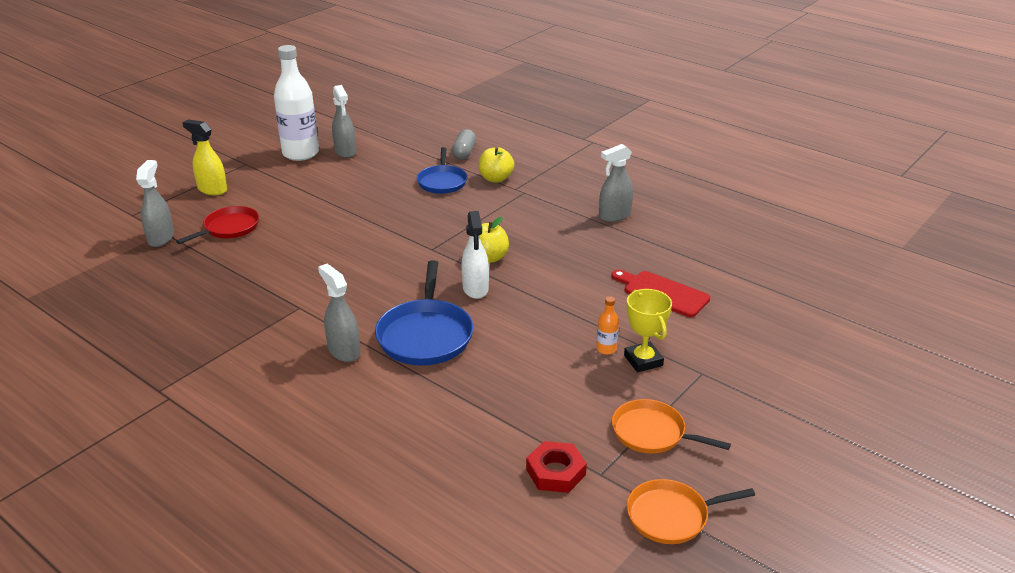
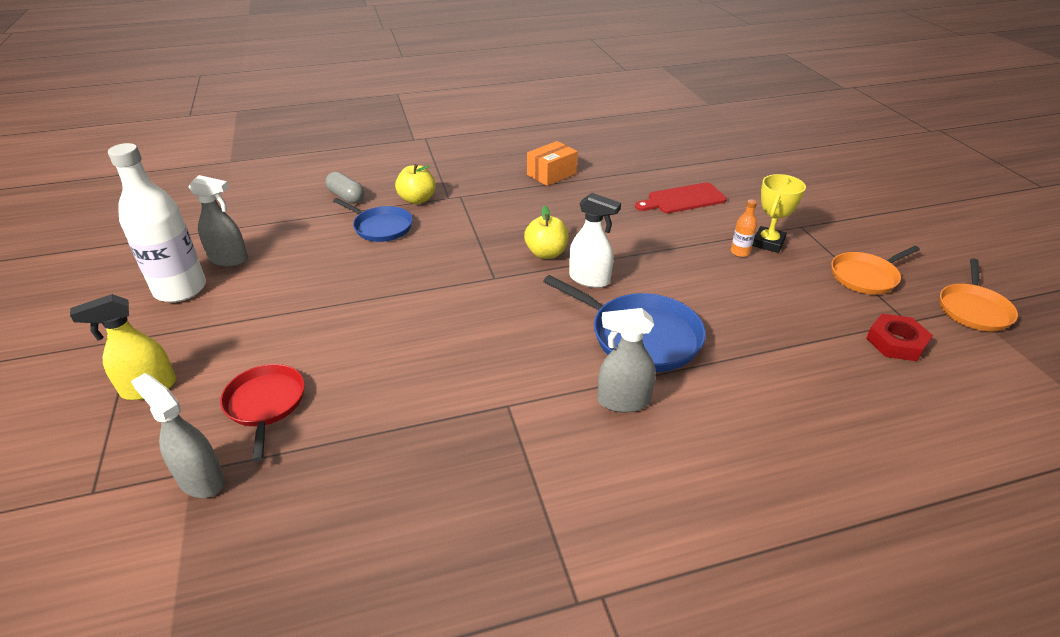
camera: 55 degrees left, 5 degrees up
(614, 216) = (551, 174): grey spray bottle -> orange box
(643, 360) = (768, 243): yellow trophy -> yellow trophy turned 75 degrees counterclockwise

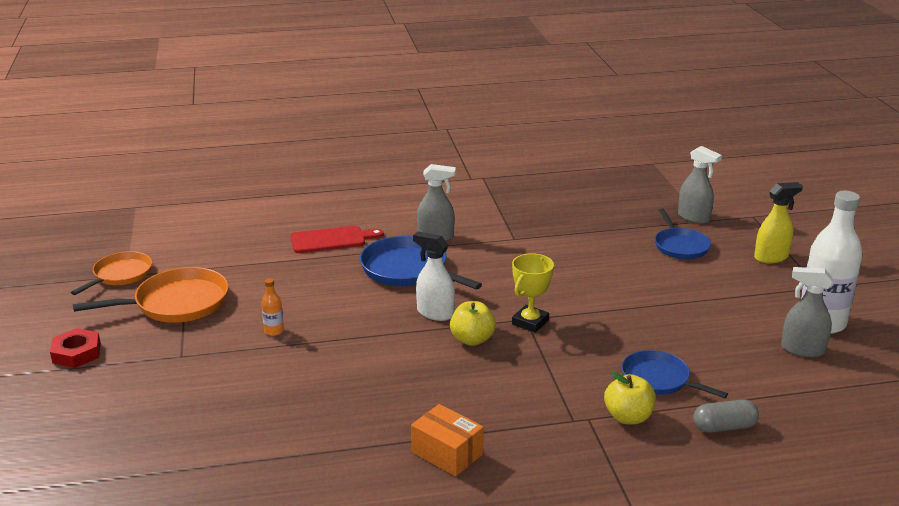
camera: 175 degrees left, 10 degrees down
(265, 404) = (680, 246): red pan -> blue pan
(346, 197) = (724, 427): grey capsule -> grey capsule turned 60 degrees counterclockwise
(551, 174) = (447, 453): orange box -> orange box turned 75 degrees clockwise
(683, 199) = (288, 399): red cutting board -> red cutting board (331, 240)
(768, 243) = (236, 339): yellow trophy -> yellow trophy (530, 322)
(865, 277) = (177, 303): orange pan -> orange pan, size x1.51
(896, 342) = (213, 258): red nut -> red nut (76, 353)

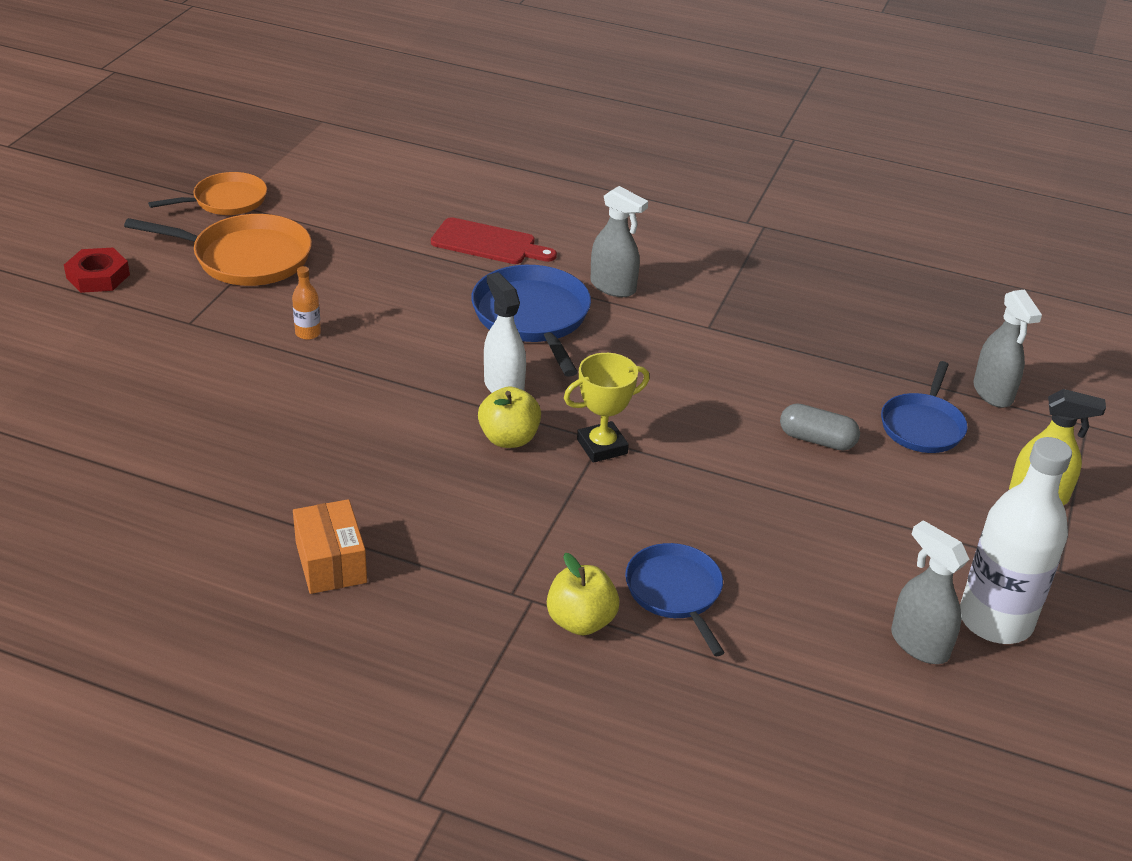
camera: 30 degrees right, 10 degrees up
(724, 427) = (685, 692): grey capsule -> grey capsule (817, 440)

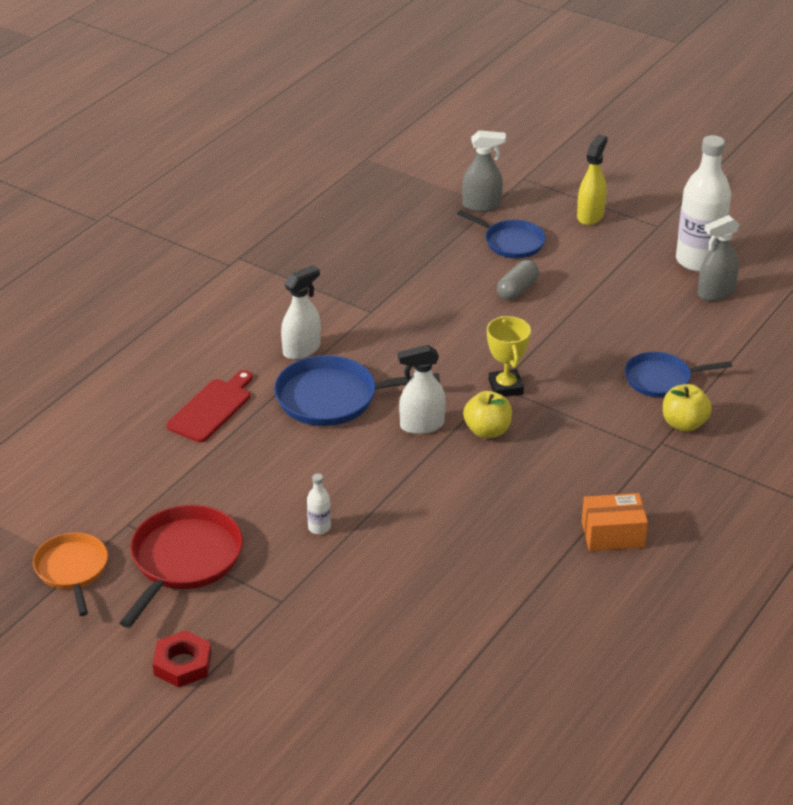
camera: 75 degrees left, 0 degrees up
(246, 258) = (184, 560): orange pan -> red pan
(308, 333) = (319, 527): orange bottle -> white bottle
(613, 287) = (302, 349): grey spray bottle -> white spray bottle

